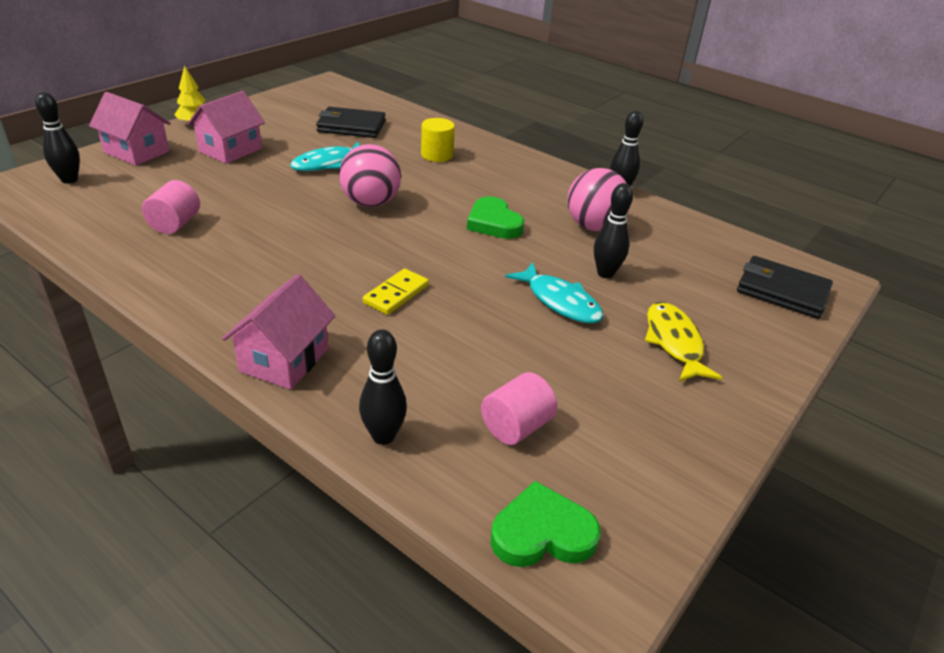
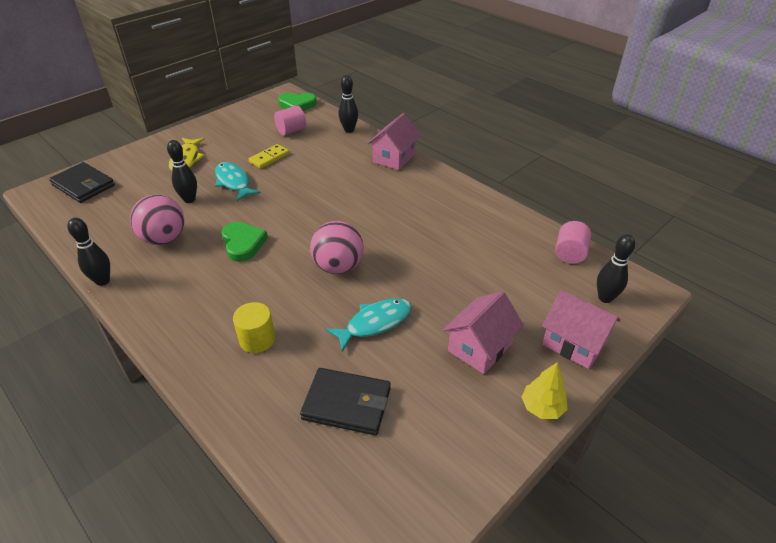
camera: 170 degrees left, 5 degrees up
(175, 224) = (488, 245): pink cylinder -> pink cylinder (569, 253)
(396, 294) = (332, 189): yellow domino -> yellow domino (269, 158)

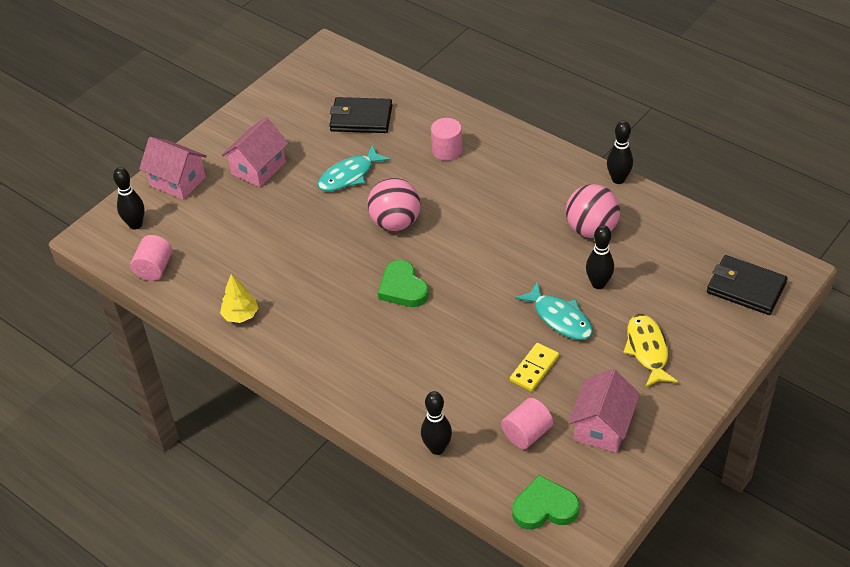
camera: 175 degrees right, 5 degrees up
(243, 243) = (504, 235): green heart -> green heart (402, 288)
(257, 339) = (447, 150): yellow cylinder -> pink cylinder
(394, 158) = (358, 393): pink house -> pink house (602, 427)
(542, 407) = (216, 134): yellow tree -> yellow tree (240, 315)

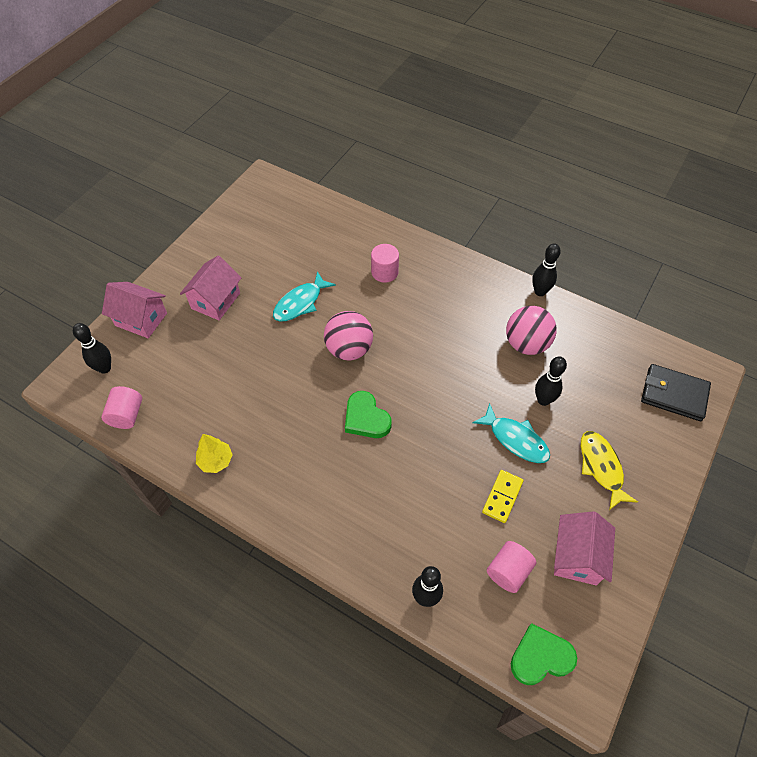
camera: 10 degrees left, 10 degrees up
(361, 118) = (303, 245): black wallet -> none

